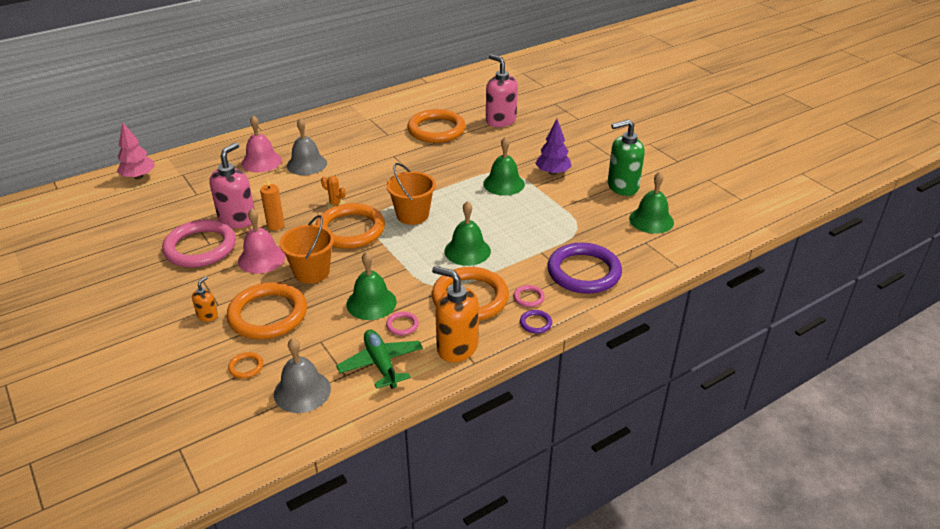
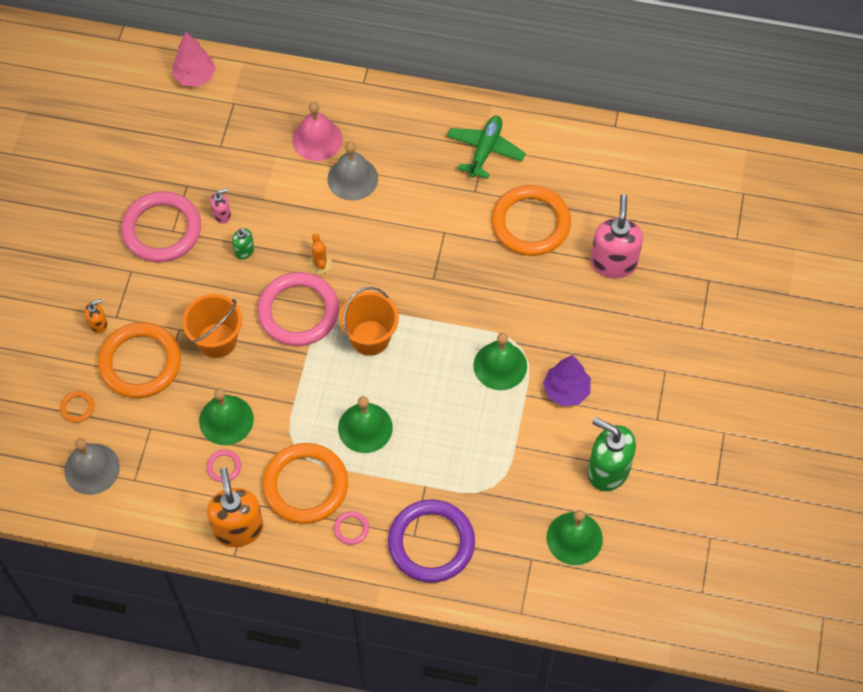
camera: 45 degrees right, 25 degrees up
(237, 219) = (222, 215): pink soap dispenser -> pink soap dispenser, size x0.48
(261, 258) = (195, 287): pink bell -> none
(275, 225) = (244, 251): orange candle -> green soap dispenser
(350, 230) = (298, 312): orange ring -> pink ring
(381, 364) = (168, 493): green plane -> green plane (485, 150)
(535, 323) = (324, 561): purple ring -> none

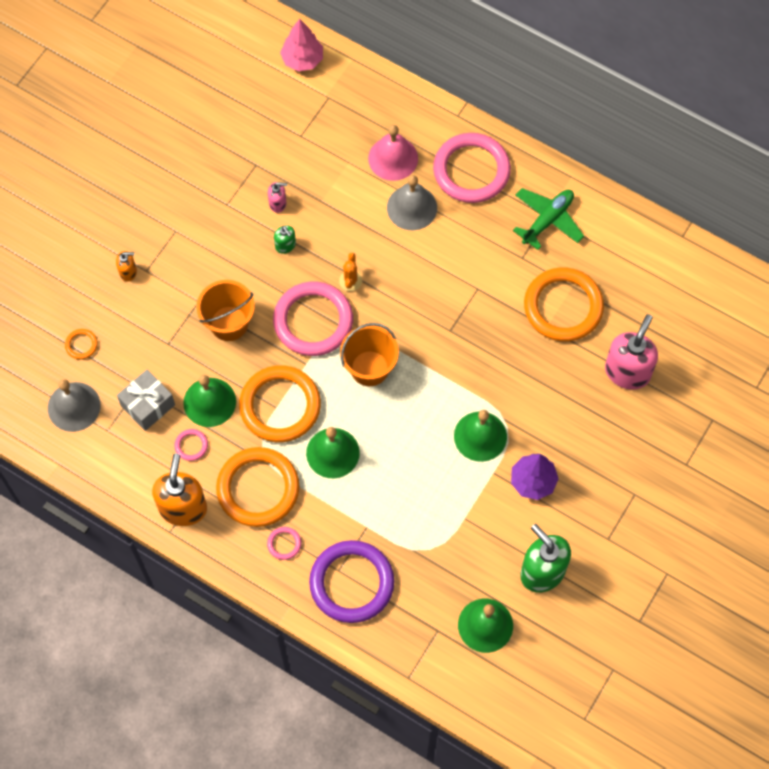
camera: 20 degrees right, 5 degrees up
(140, 363) = (152, 321): orange ring -> orange ring (280, 406)
(162, 230) = (217, 200): pink ring -> pink ring (471, 170)
(166, 443) = (148, 405): none -> grey gift

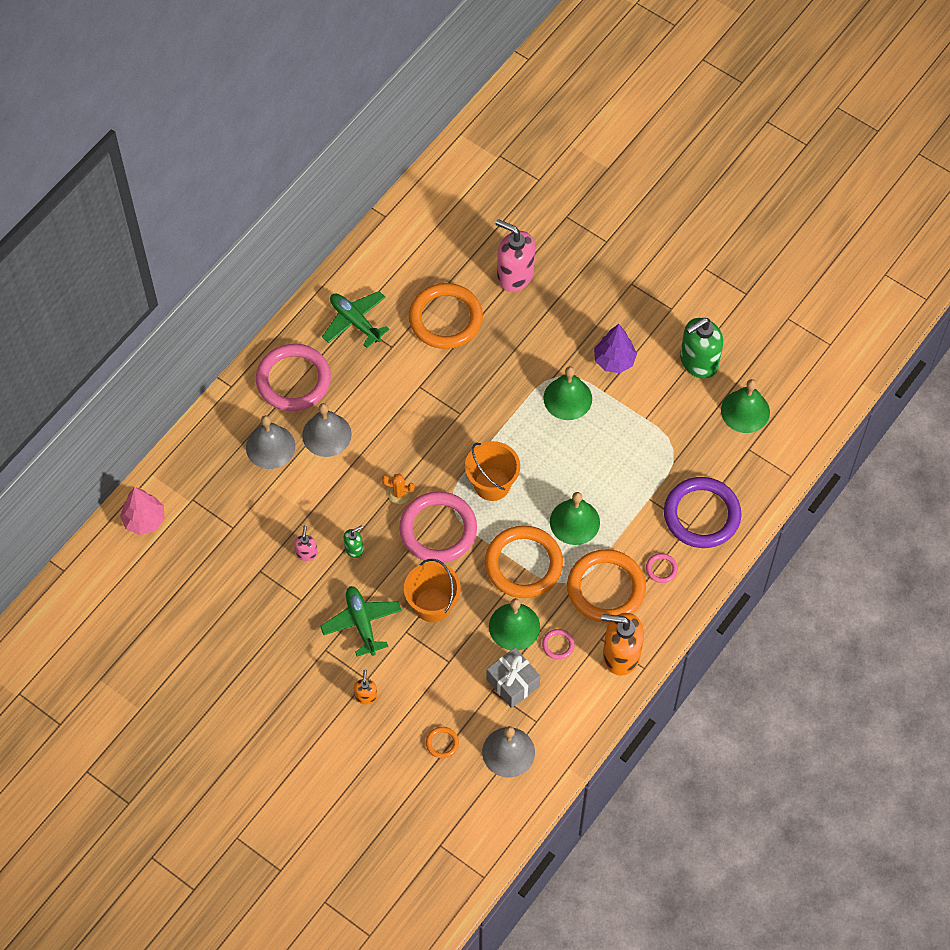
camera: 85 degrees left, 5 degrees down
(205, 260) = (361, 623): none -> green plane
(393, 158) = (270, 446): pink bell -> grey bell

